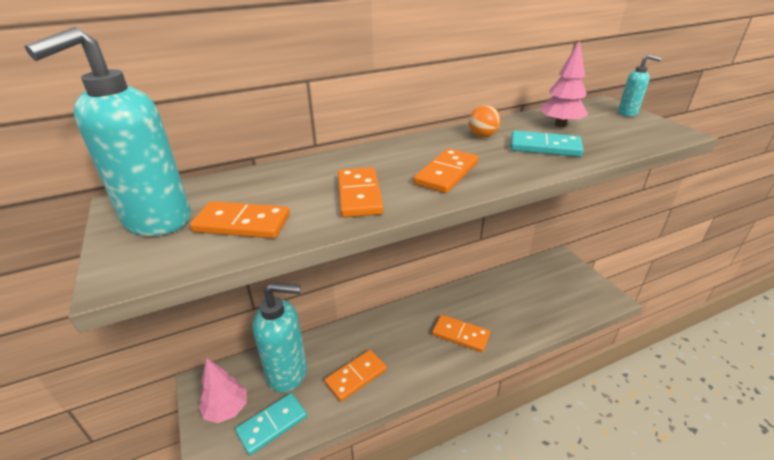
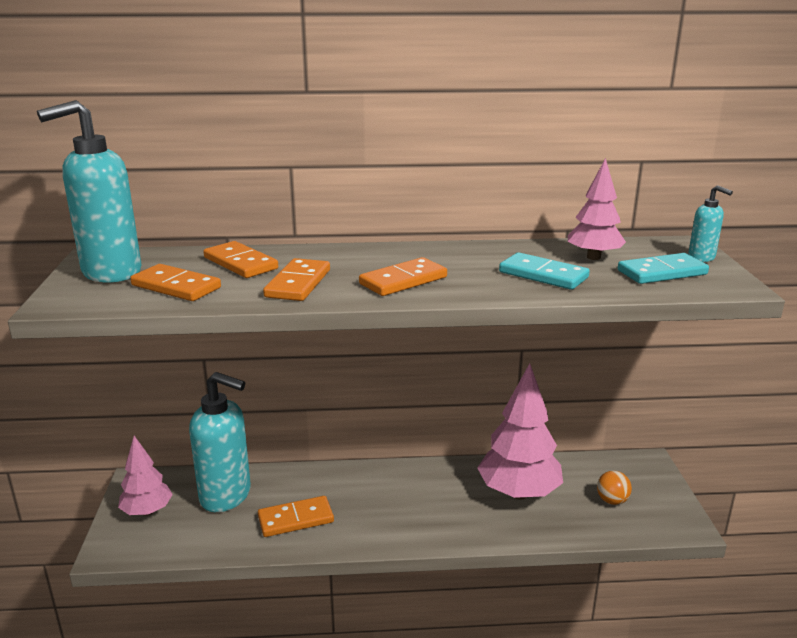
camera: 20 degrees right, 10 degrees down
(272, 425) = (183, 537): turquoise domino -> turquoise domino (662, 272)
(460, 335) = (445, 511): orange domino -> orange domino (240, 263)
(482, 136) = (485, 254): orange ball -> orange ball (612, 500)
(498, 304) = (518, 493): none -> pink tree

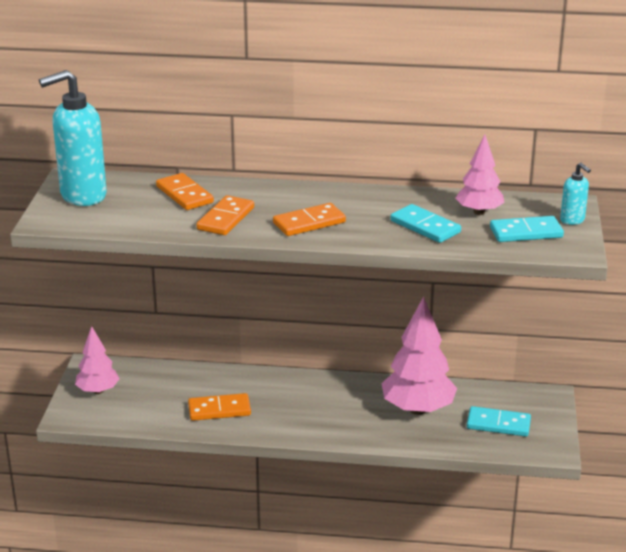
camera: 10 degrees right, 5 degrees up
(176, 286) = (132, 214): orange domino -> none
(226, 496) = (164, 385): turquoise soap dispenser -> none
(612, 500) = (498, 424): orange ball -> turquoise domino

